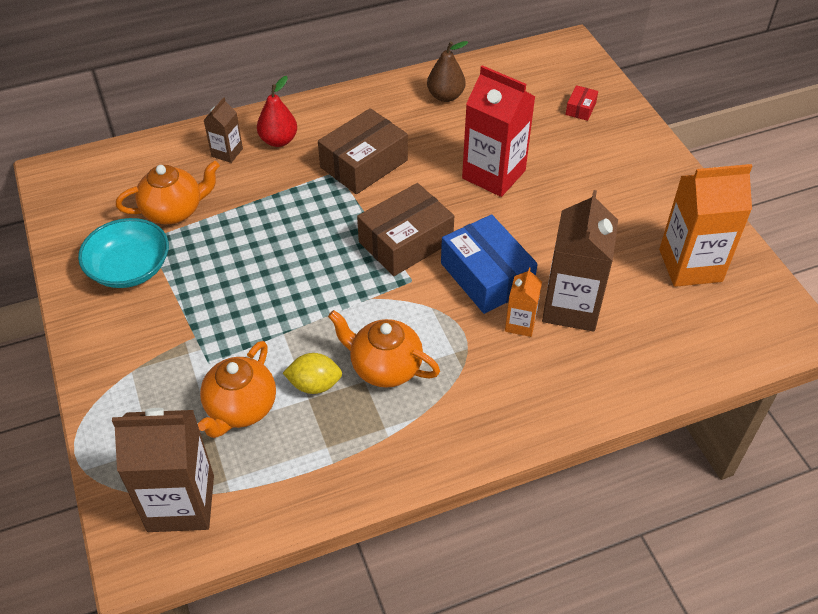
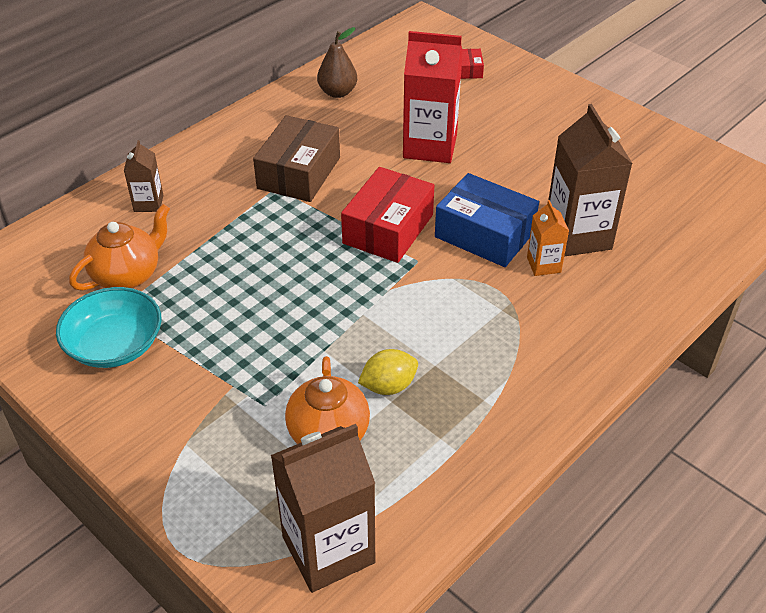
camera: 25 degrees left, 5 degrees down
(278, 140) = (196, 177): red pear -> none
(385, 367) = (446, 346): orange teapot -> none
(405, 242) = (388, 229): brown box -> red box
(690, 265) = (653, 169): orange carton -> none

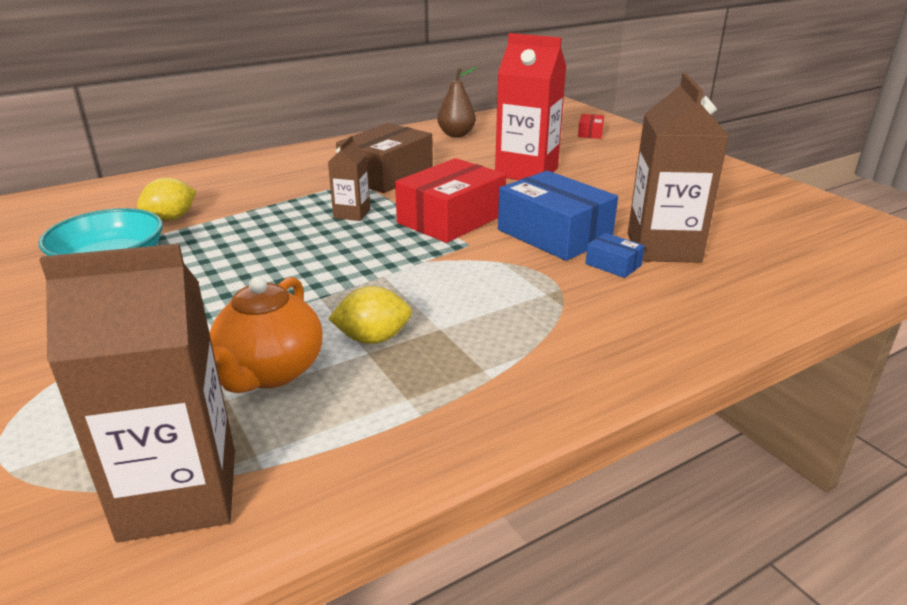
camera: 15 degrees right, 15 degrees down
(127, 275) = (171, 218): orange teapot -> yellow lemon
(148, 203) = (233, 178): brown carton -> brown carton (352, 214)
(543, 265) = (613, 264): orange carton -> blue box

